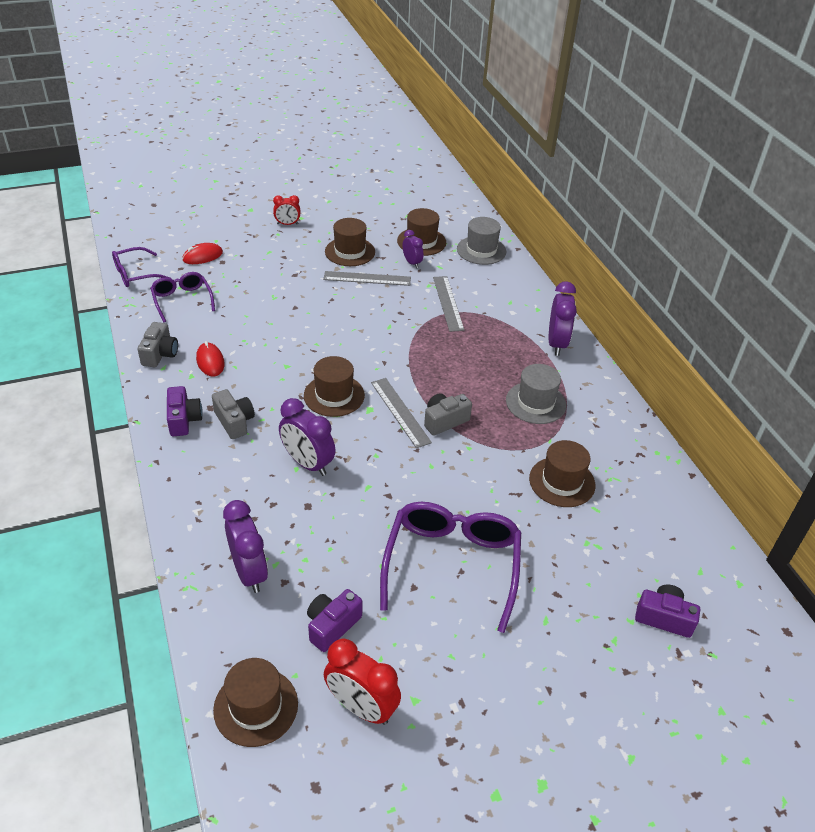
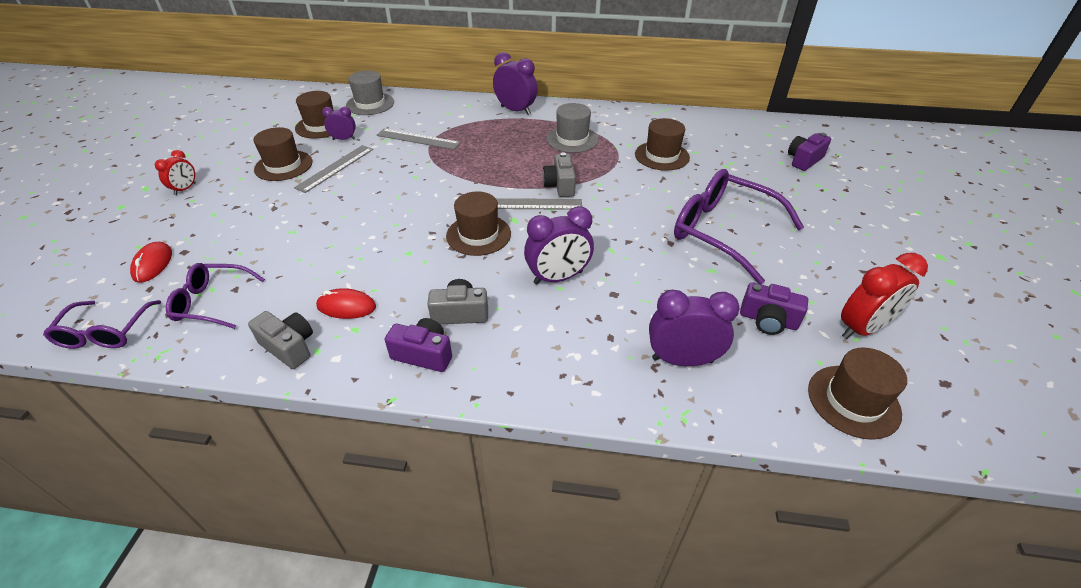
camera: 60 degrees left, 0 degrees up
(332, 626) = (768, 320): purple camera -> purple camera turned 45 degrees counterclockwise

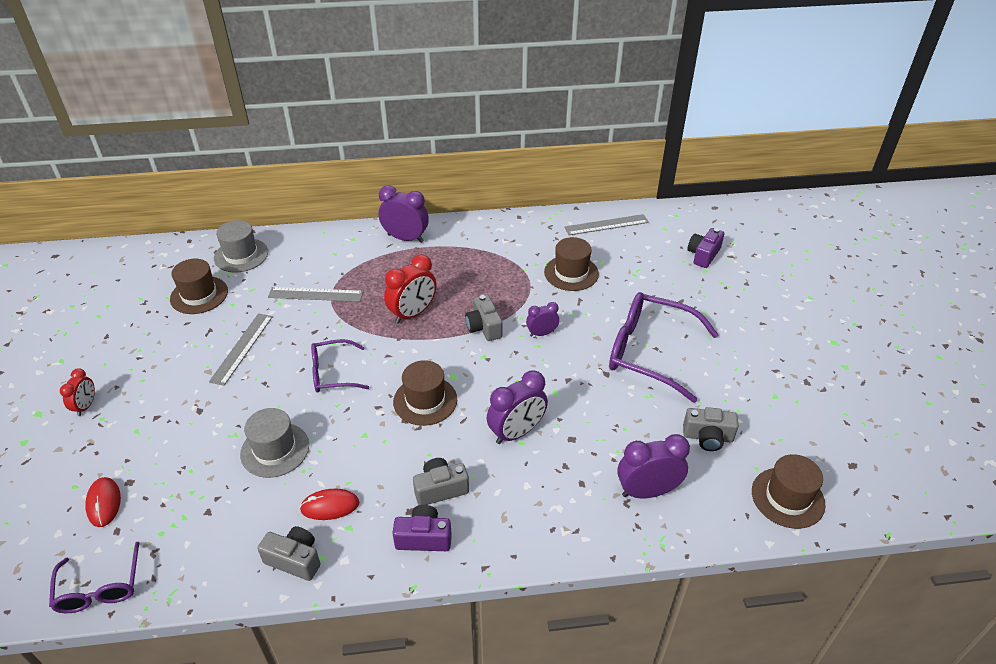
camera: 15 degrees left, 0 degrees up
(212, 302) = (192, 531): purple glasses -> purple glasses (332, 373)
(283, 166) = (182, 355): brown hat -> none
(344, 139) = (233, 308): purple clock -> purple clock (542, 333)
(531, 204) = (463, 355): grey ruler -> grey ruler (606, 225)
(572, 139) = (477, 267): grey hat -> grey hat (275, 450)
(768, 320) = (708, 437): purple camera -> grey camera
(862, 328) = (783, 428): red clock -> red clock (413, 314)

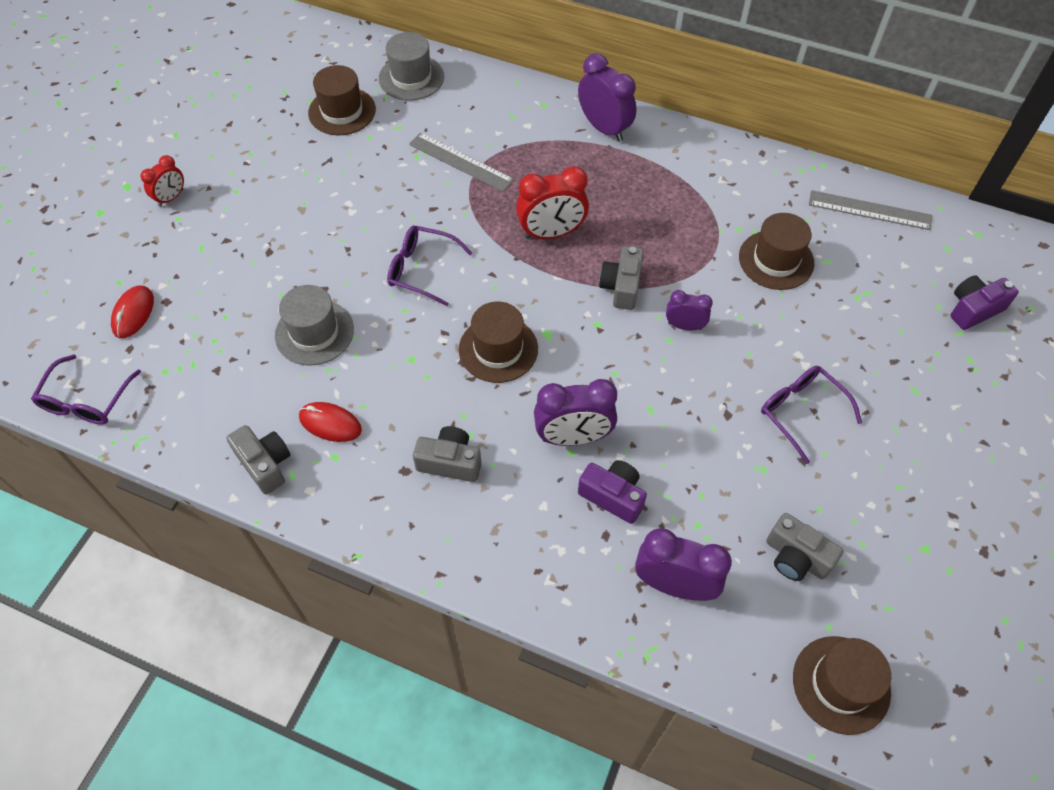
camera: 30 degrees right, 15 degrees up
(242, 348) = (348, 196): grey ruler -> none
(424, 537) = (400, 508): purple camera -> purple camera (613, 496)
(649, 352) = (801, 412): purple glasses -> purple glasses, size x0.57

